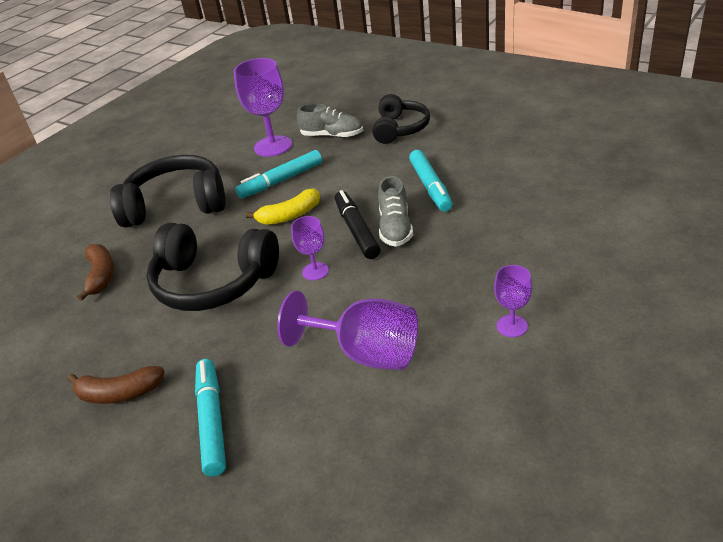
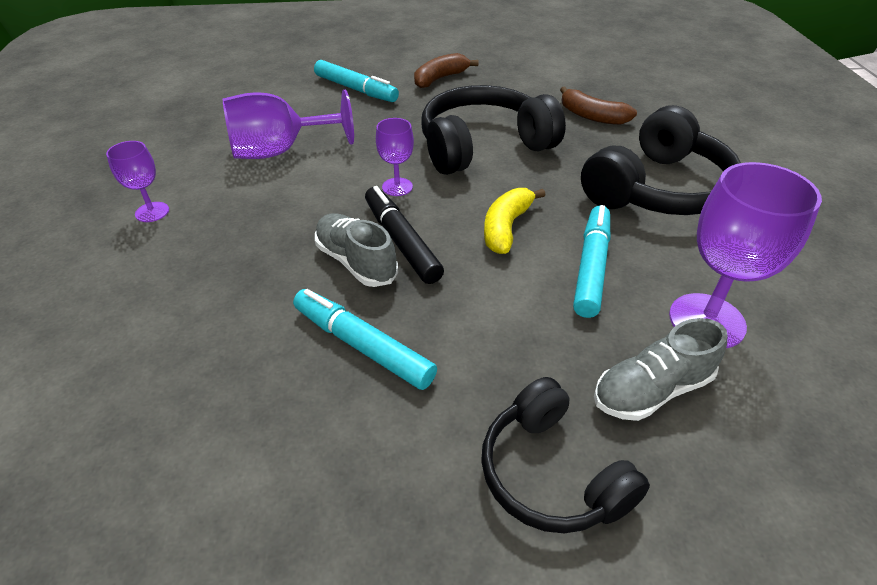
camera: 135 degrees right, 5 degrees up
(357, 230) = (401, 241): black marker -> black marker turned 150 degrees counterclockwise

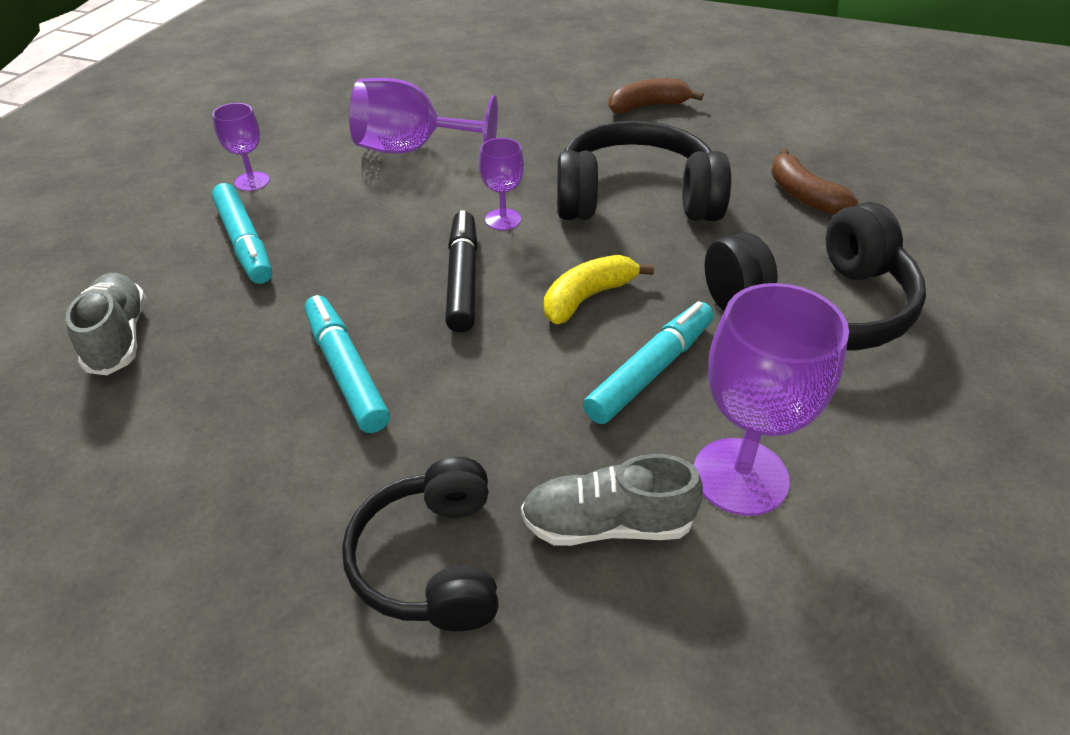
camera: 25 degrees right, 0 degrees up
(356, 89) = (541, 99): turquoise marker -> turquoise marker (244, 243)
(356, 262) = (401, 286): grey shoe -> grey shoe (118, 337)

